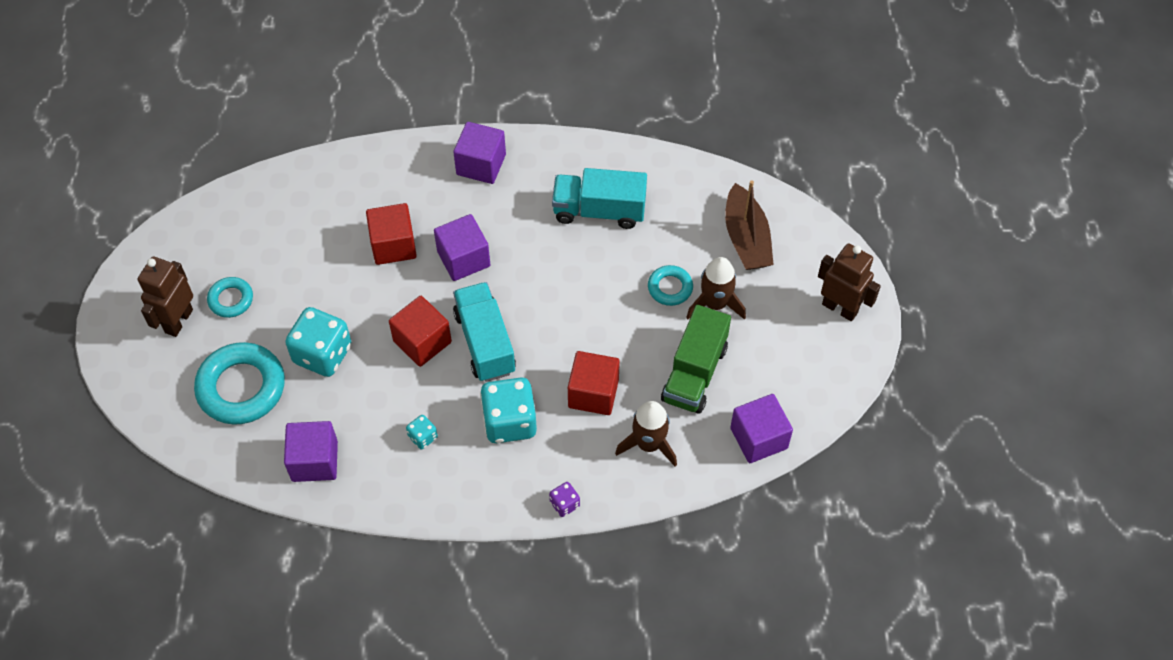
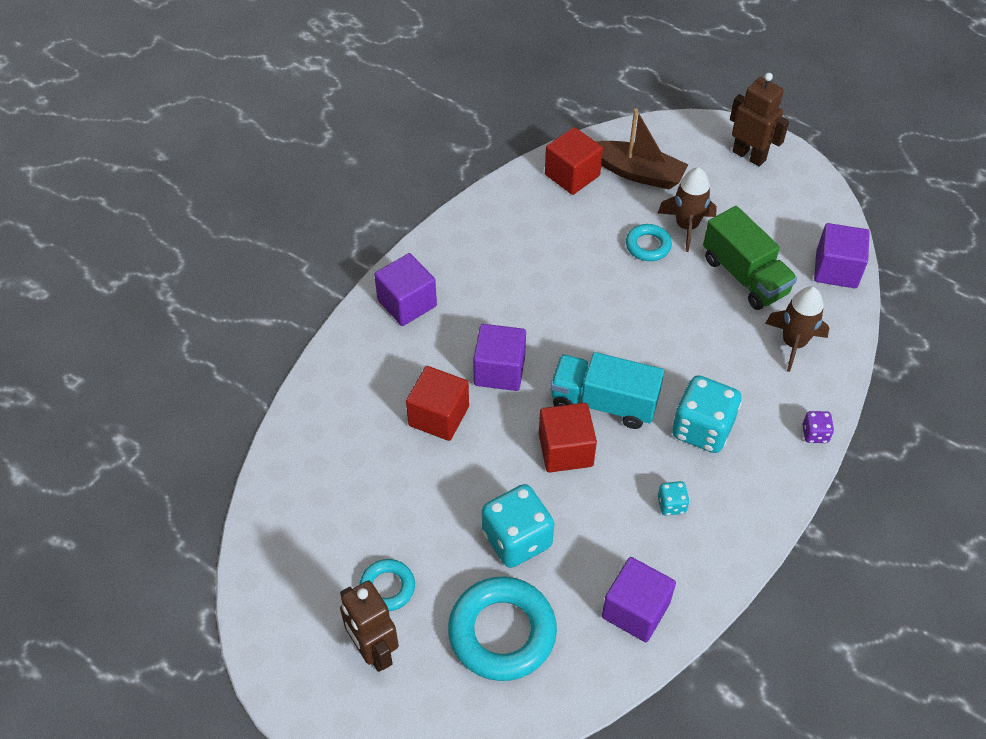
camera: 55 degrees left, 5 degrees down
(593, 393) = (715, 353): red cube -> red cube (572, 175)
(599, 210) = (530, 249): turquoise truck -> none
(840, 308) = (749, 155): brown robot -> brown robot turned 60 degrees clockwise

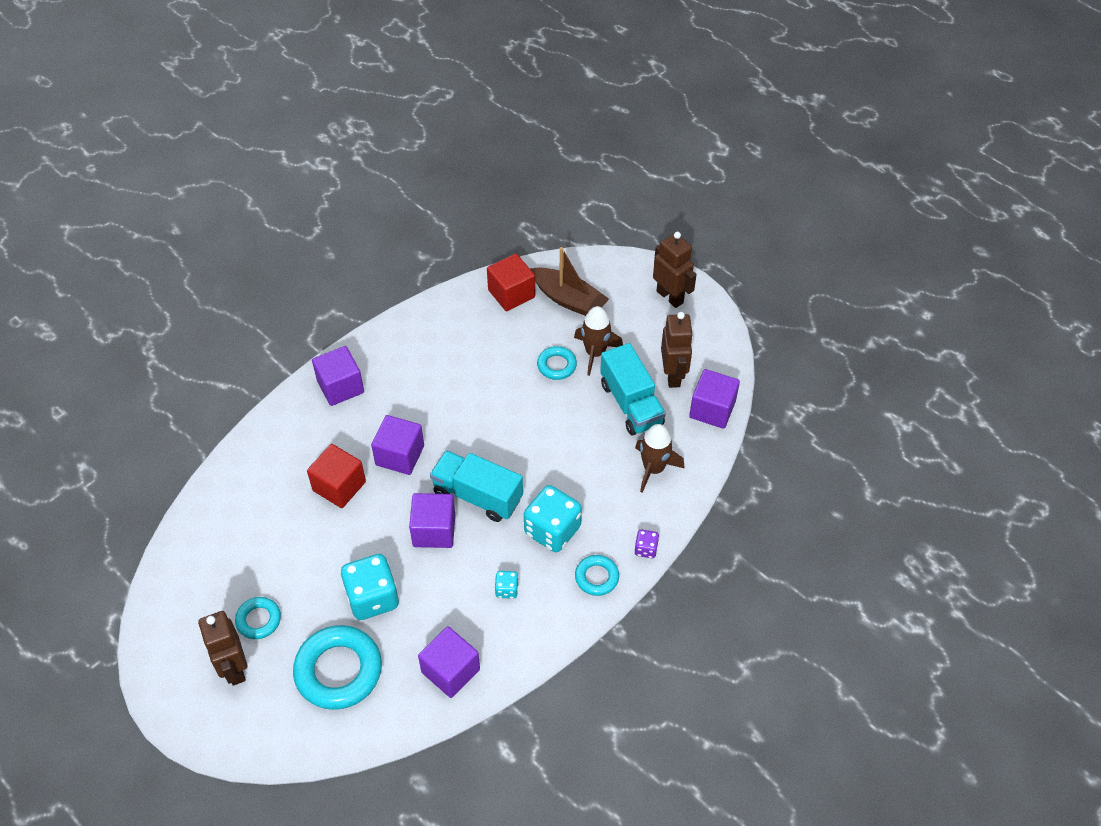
camera: 10 degrees right, 0 degrees up
(565, 450) = (434, 530): red cube -> purple cube
(744, 276) = (631, 404): green truck -> turquoise truck
(770, 474) = (596, 577): none -> turquoise ring
(781, 238) = (673, 375): none -> brown robot

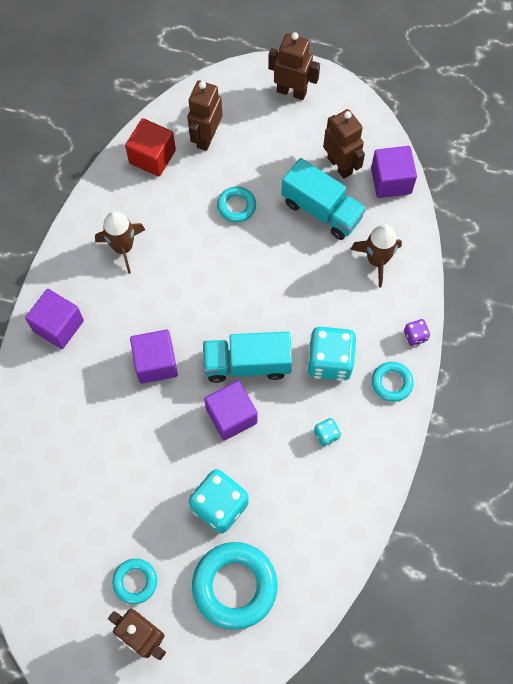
camera: 30 degrees left, 15 degrees up
(339, 486) = (121, 420): red cube -> none
(450, 671) = (327, 532): purple cube -> none
(568, 299) = (206, 137): brown boat -> brown robot
(595, 353) = (262, 177): brown rocket -> brown rocket (123, 247)

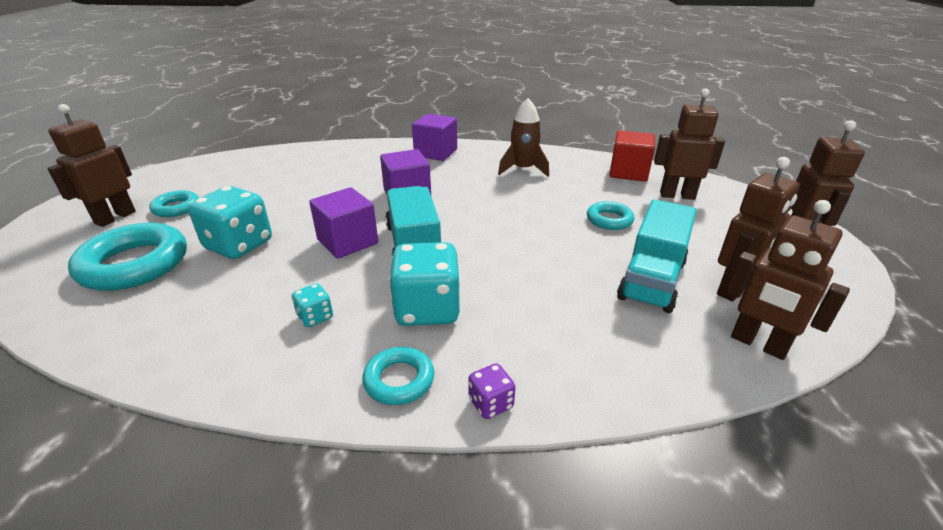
camera: 80 degrees right, 35 degrees down
(377, 260) = (607, 341): brown rocket -> none
(391, 181) = (758, 344): purple cube -> brown robot

